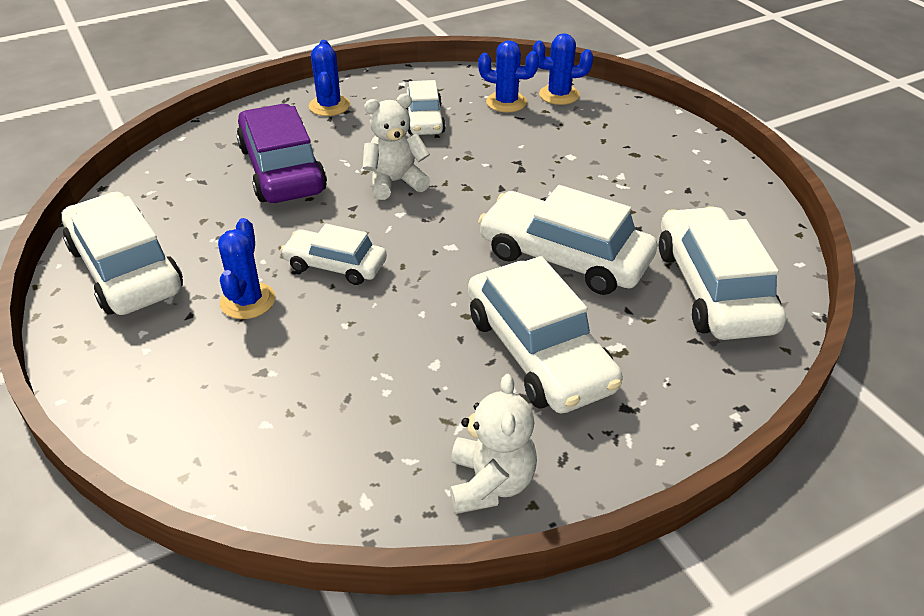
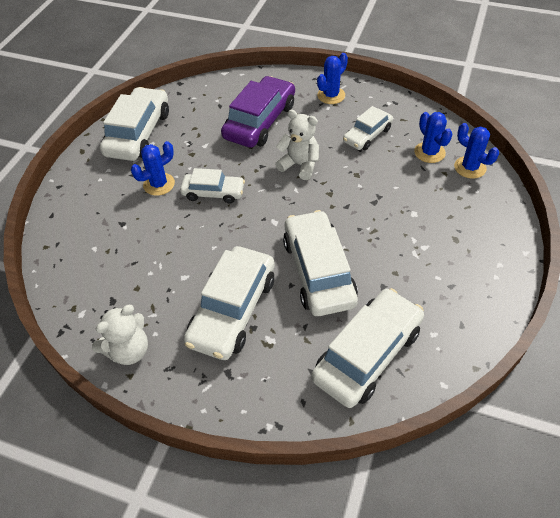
camera: 50 degrees right, 10 degrees up
(335, 265) = (213, 193): white car -> white car turned 120 degrees clockwise

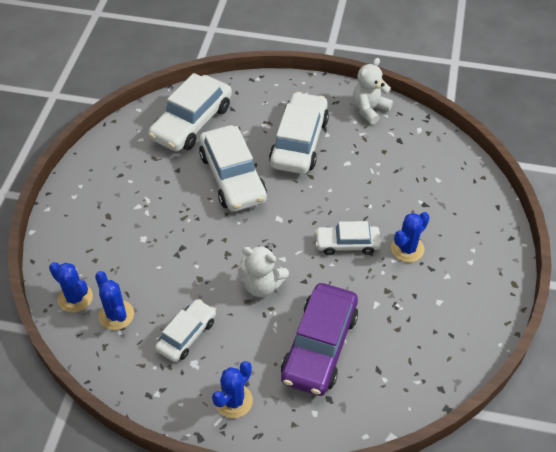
camera: 170 degrees right, 0 degrees up
(138, 133) = (461, 314): white car -> none

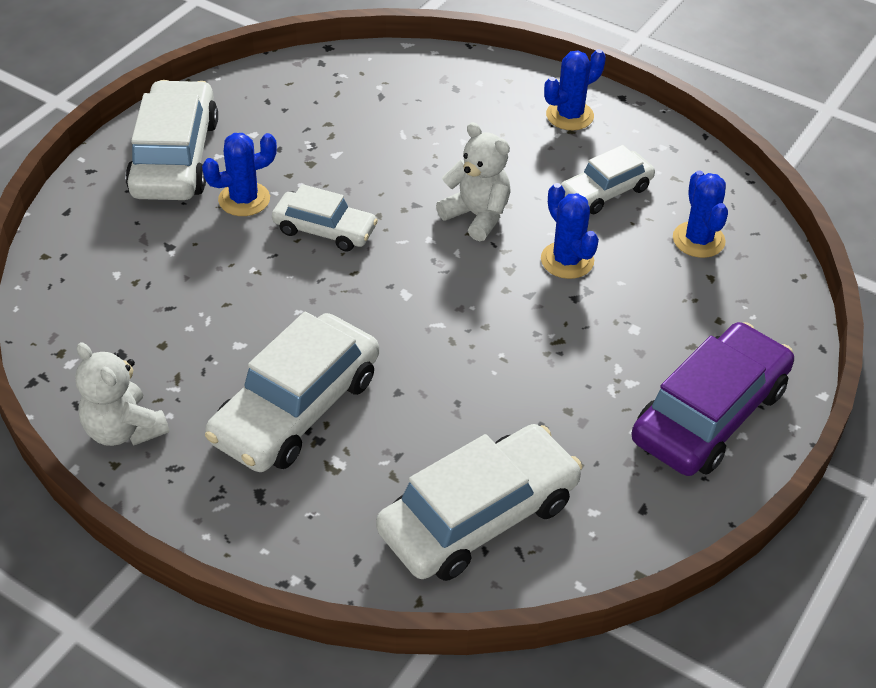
camera: 160 degrees left, 5 degrees down
(75, 298) = (756, 277): blue cactus -> blue cactus (567, 260)
(232, 177) = (448, 381): white car -> white car (175, 157)
(319, 346) = (437, 134): purple car -> purple car (710, 414)
(369, 109) = (124, 430): white teddy bear -> white teddy bear turned 75 degrees clockwise

